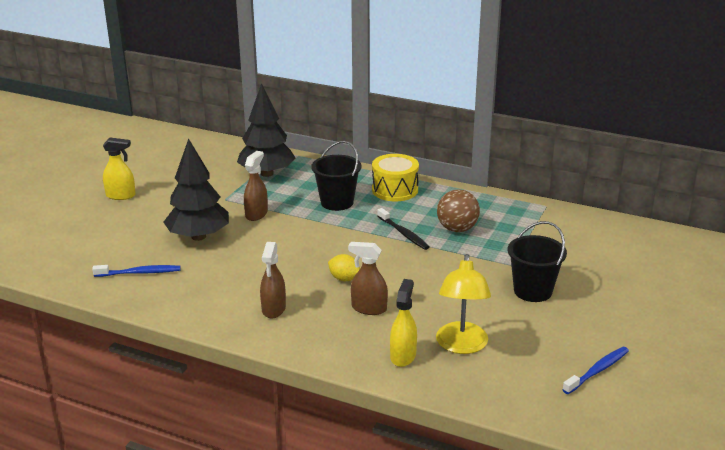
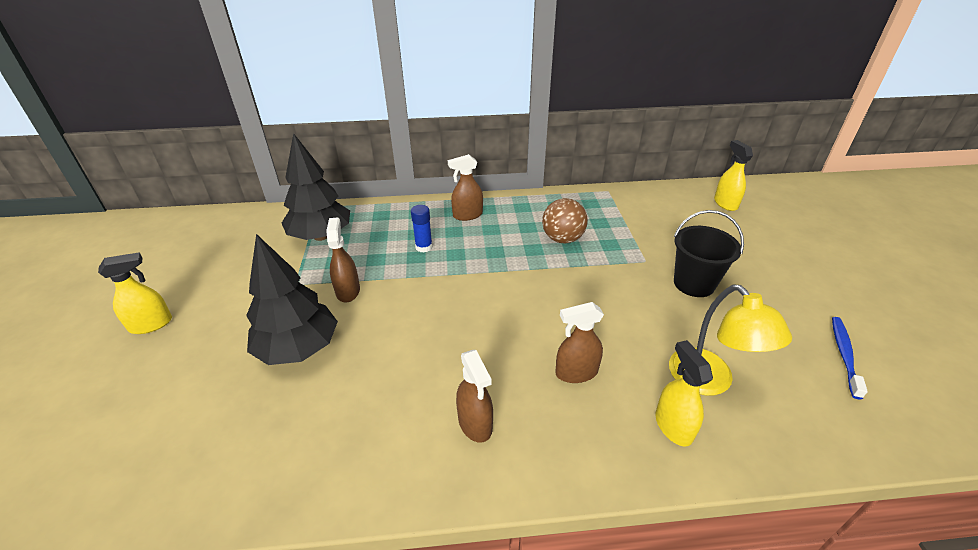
camera: 30 degrees left, 10 degrees up
(139, 273) = (253, 443): blue toothbrush -> none
(337, 202) = (424, 247): black bucket -> blue glue stick
(344, 279) = (514, 342): yellow lemon -> none
(395, 190) = (467, 215): yellow drum -> brown spray bottle
(403, 233) = (520, 261): black toothbrush -> none
(653, 247) = (725, 203): none -> yellow spray bottle

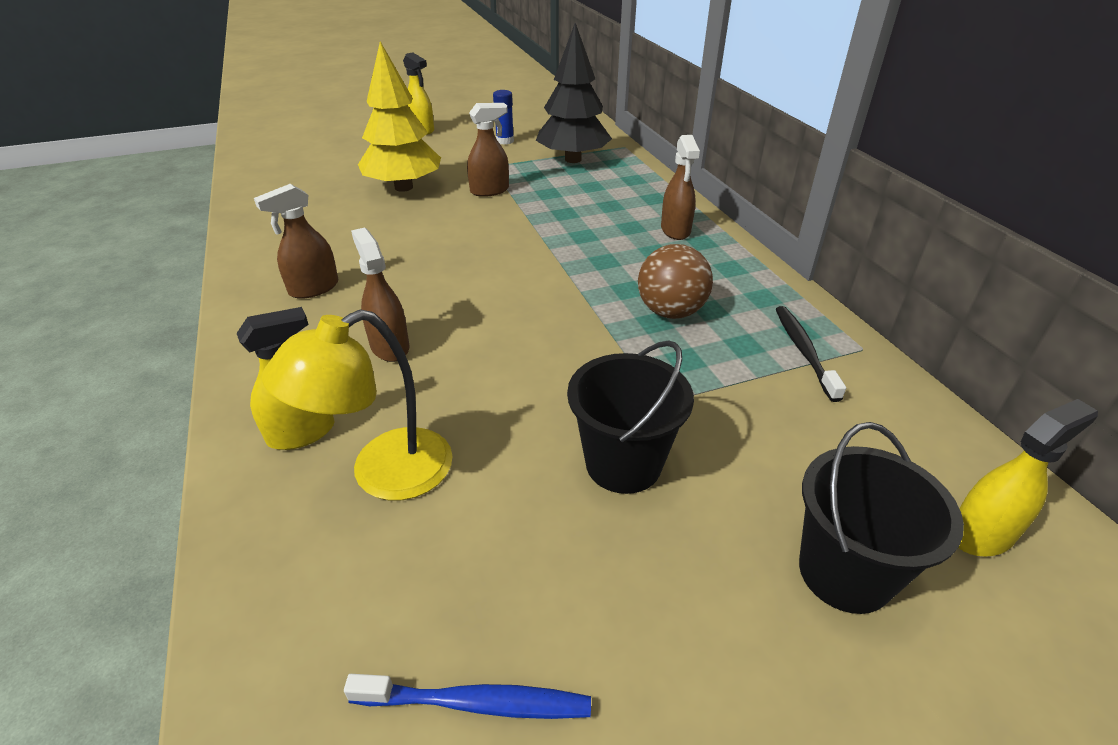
camera: 75 degrees right, 0 degrees up
(298, 349) = (404, 187): black tree -> yellow tree
(424, 247) = (586, 214): blue glue stick -> blue glue stick (505, 141)
(467, 215) = (675, 230): brown spray bottle -> brown spray bottle turned 150 degrees counterclockwise
(607, 207) = (804, 351): none -> black toothbrush
(751, 239) = (844, 572): none -> black bucket

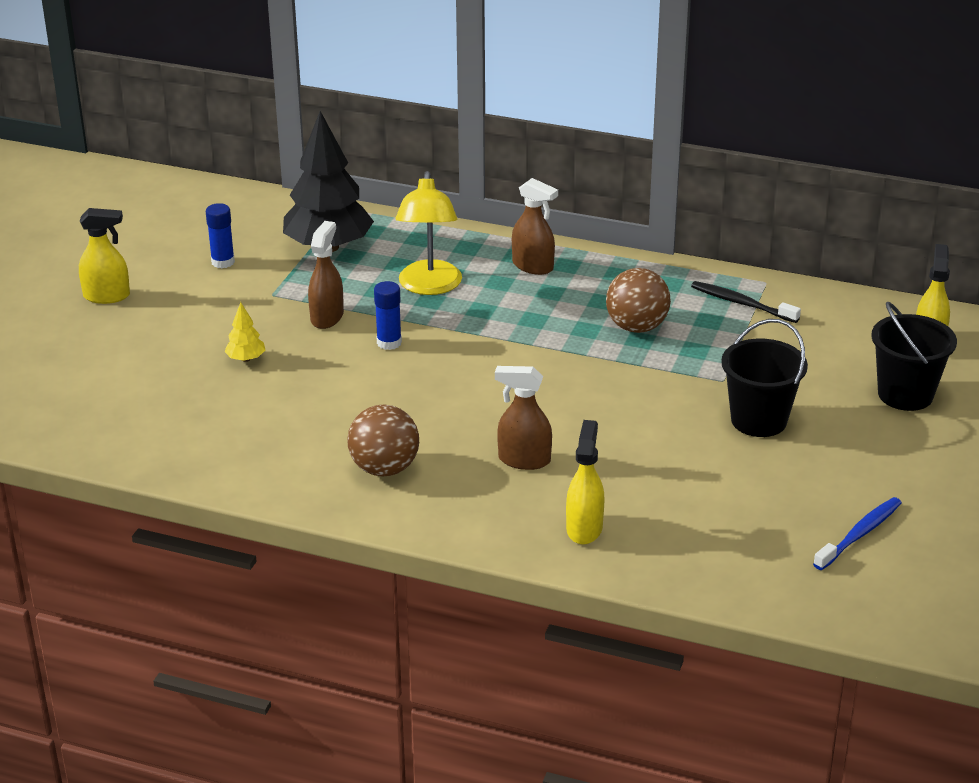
camera: 50 degrees left, 5 degrees down
(313, 288) = (384, 469): brown spray bottle -> brown ball
(383, 474) = (665, 509): yellow lamp -> yellow lamp (429, 286)
(404, 187) = (246, 359): yellow tree -> yellow tree, size x0.41
(488, 222) = (389, 343): none -> blue glue stick

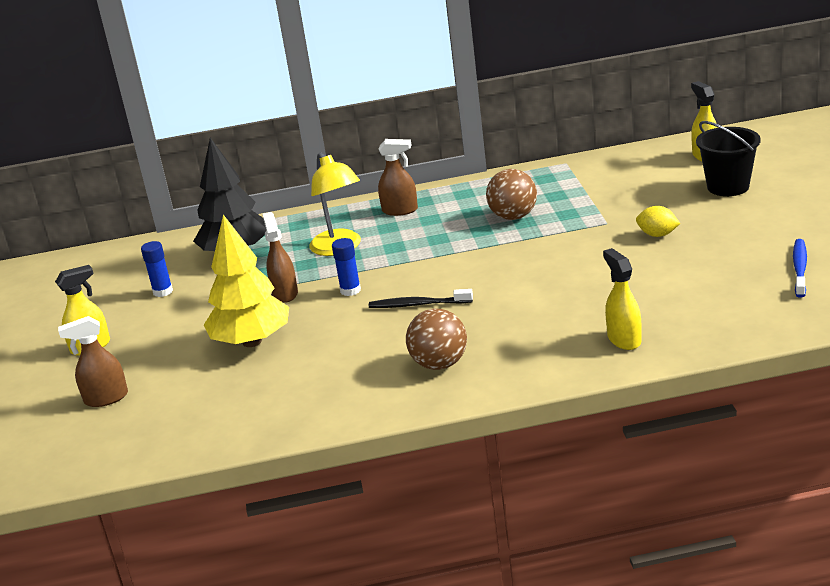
camera: 25 degrees left, 5 degrees down
(246, 359) = (252, 341): yellow tree -> yellow tree, size x2.44
(524, 460) = (532, 318): brown spray bottle -> brown spray bottle (106, 398)
(742, 303) = (565, 179): black toothbrush -> black toothbrush (418, 304)
(759, 420) = (657, 235): black bucket -> yellow lemon

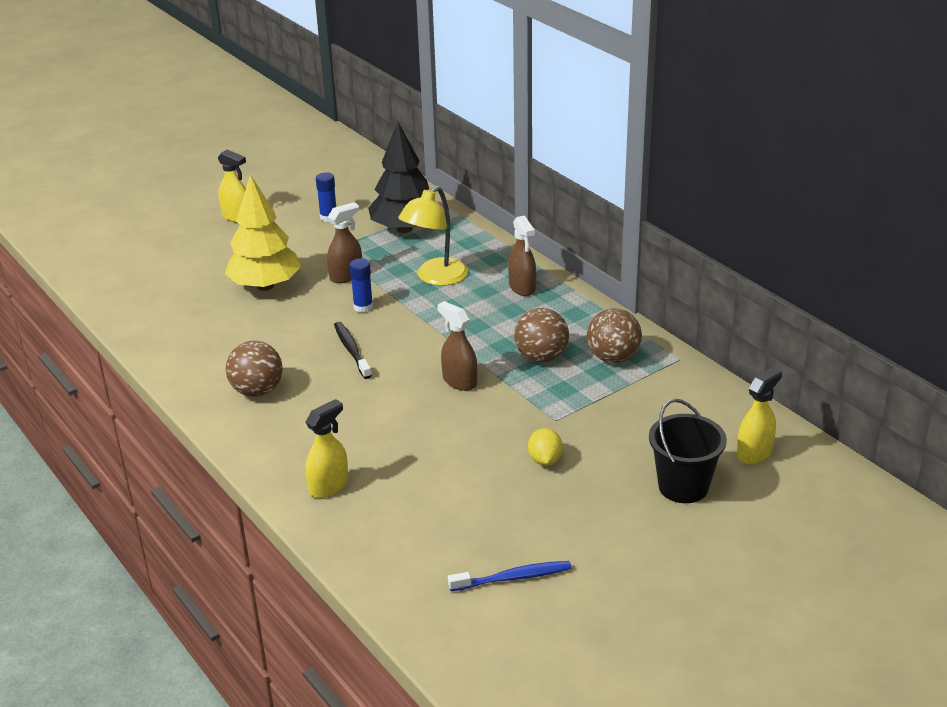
camera: 60 degrees right, 5 degrees up
(106, 398) = (169, 250): brown spray bottle -> brown spray bottle (459, 381)
(541, 188) = (613, 358): none -> brown ball

